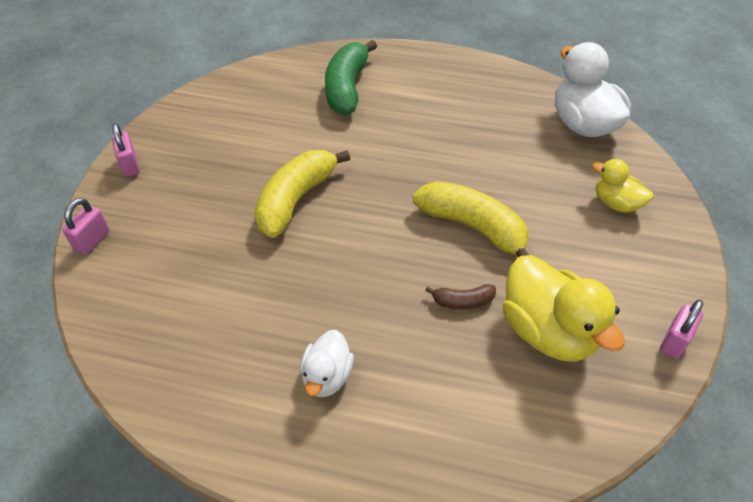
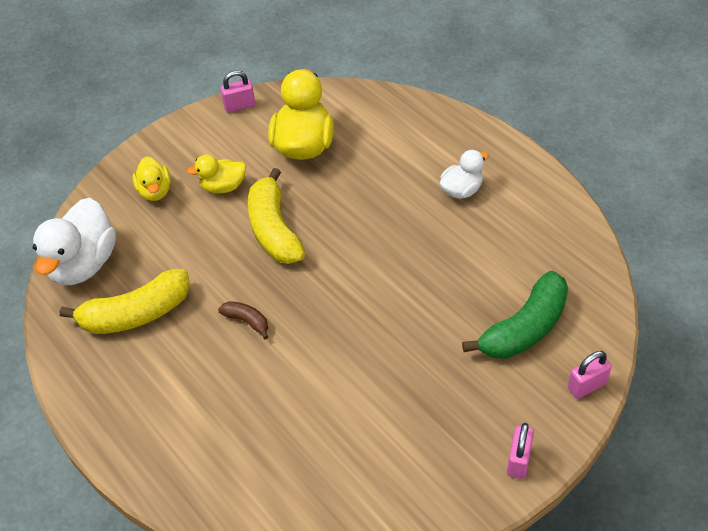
camera: 140 degrees left, 0 degrees up
(296, 200) = (387, 329): yellow banana -> yellow banana (136, 314)
(347, 88) = (231, 438): green banana -> green banana (524, 328)
(462, 301) = (336, 187): brown banana -> brown banana (247, 321)
(566, 240) = (223, 187): none -> yellow duck

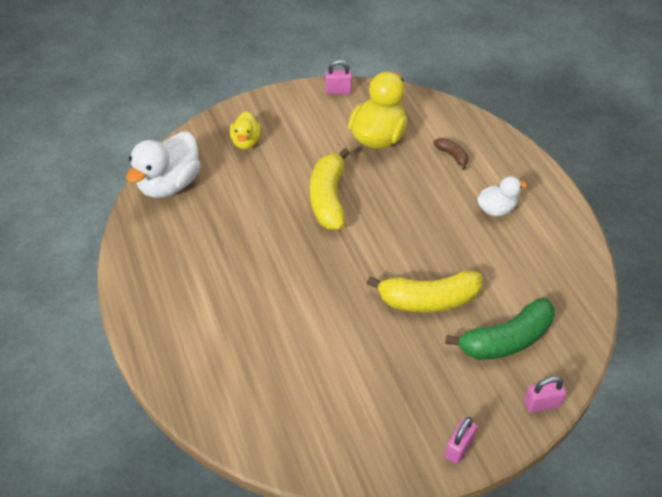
camera: 15 degrees right, 0 degrees up
(136, 314) = (195, 234): yellow banana -> yellow banana (428, 300)
(223, 187) = (300, 152): yellow duck -> none
(247, 321) = (279, 266): brown banana -> brown banana (452, 156)

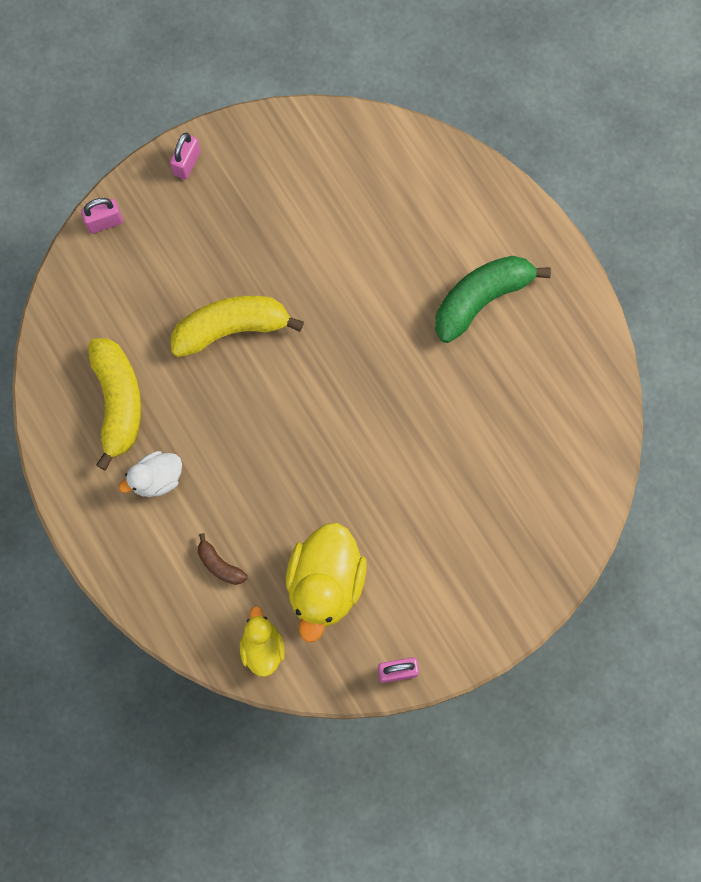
camera: 170 degrees right, 25 degrees up
(169, 184) = (583, 449): white duck -> none
(246, 142) = (505, 542): yellow duck -> yellow duck (262, 647)
(328, 198) = (373, 460): yellow banana -> yellow banana (118, 402)
(506, 340) = (142, 291): green banana -> green banana (481, 299)

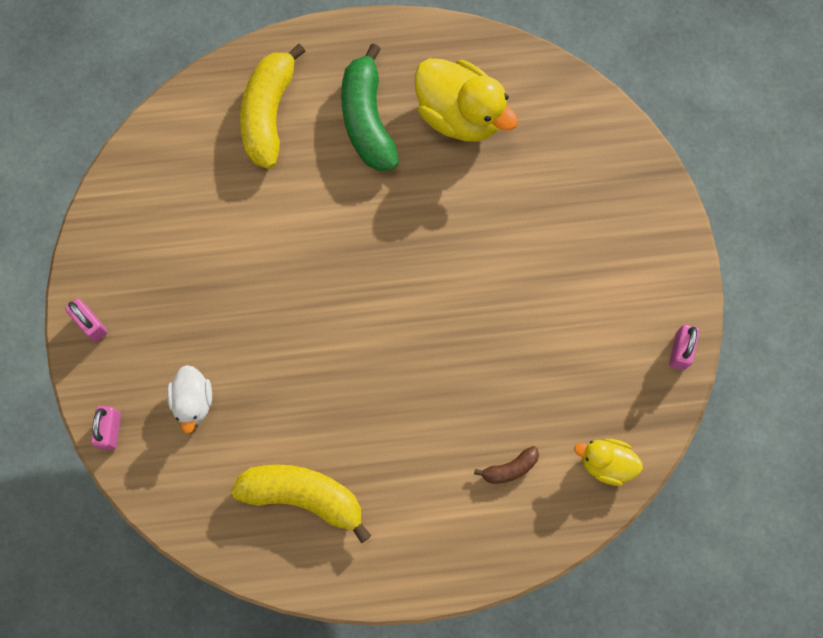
camera: 65 degrees left, 0 degrees up
(157, 479) = (398, 492): white duck -> white duck (193, 401)
(231, 328) = (282, 355): yellow banana -> yellow banana (268, 113)
(325, 584) = (571, 379): yellow duck -> yellow duck (460, 114)

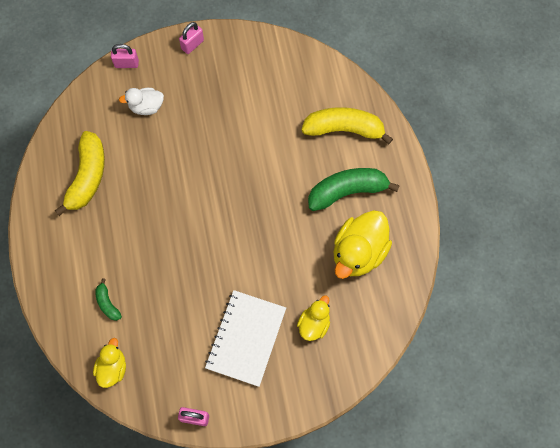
camera: 85 degrees right, 5 degrees down
(510, 468) = (107, 303): brown banana -> green banana
(558, 183) = (314, 324): none -> yellow duck
(573, 275) = (246, 338): none -> white notebook

